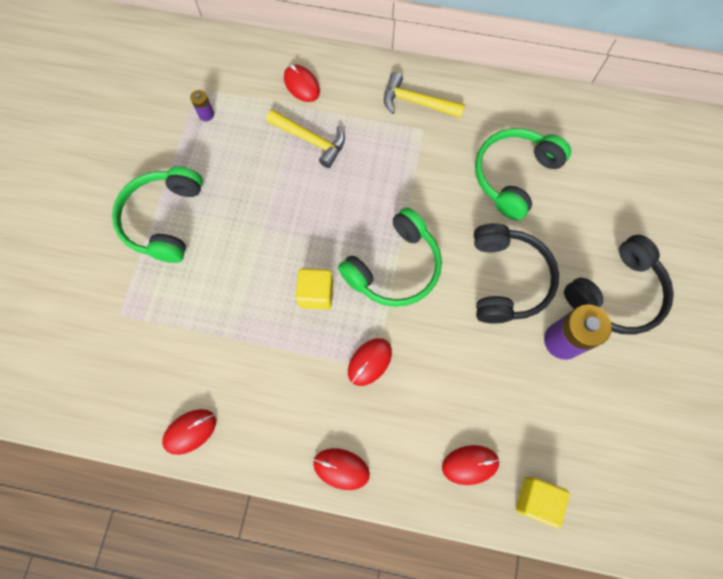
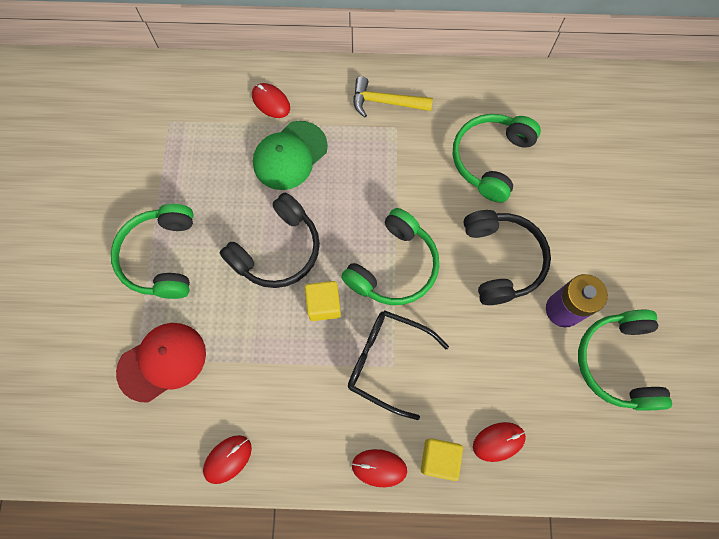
camera: 10 degrees left, 0 degrees up
(144, 323) = (162, 362): none -> red cap
(206, 114) = (182, 146): purple battery -> none
(310, 140) = (290, 155): yellow hammer -> green cap
(369, 362) = (387, 361): red mouse -> black glasses
(536, 500) = (565, 463): yellow cube -> yellow cube (439, 459)
(611, 405) = (618, 362): none -> green headphones
(616, 293) = (604, 256): black headphones -> black headphones (277, 250)

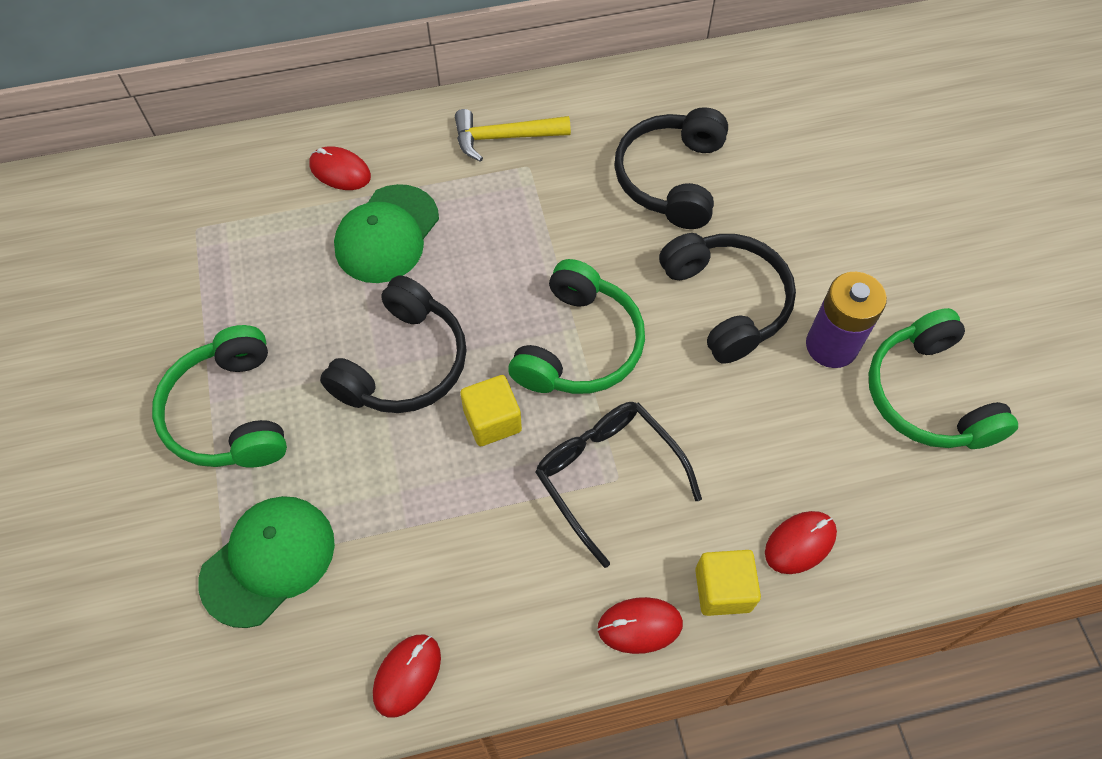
camera: 15 degrees left, 10 degrees down
(162, 362) = (268, 561): red cap -> green cap
(387, 361) = (607, 475): black glasses -> black glasses turned 45 degrees clockwise
(490, 159) = (671, 178): green headphones -> black headphones

